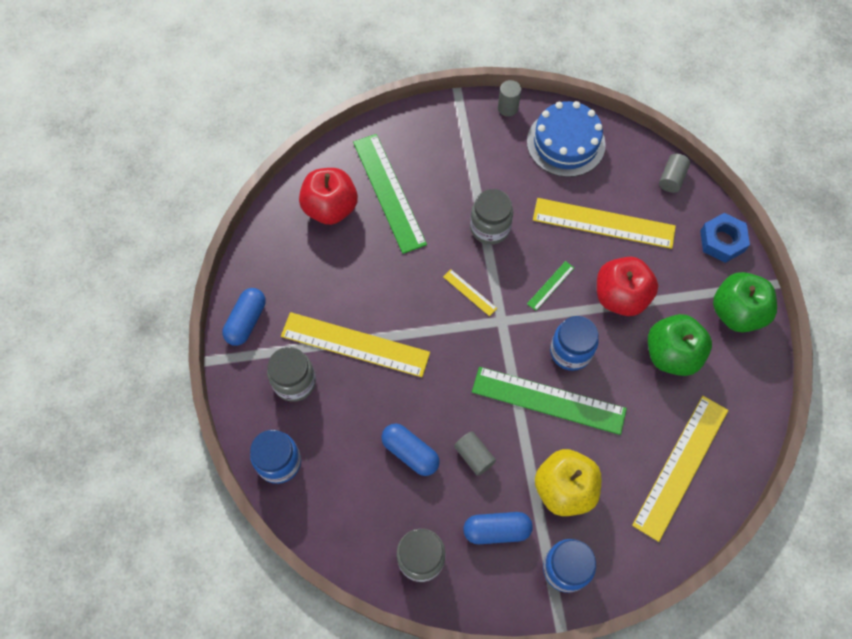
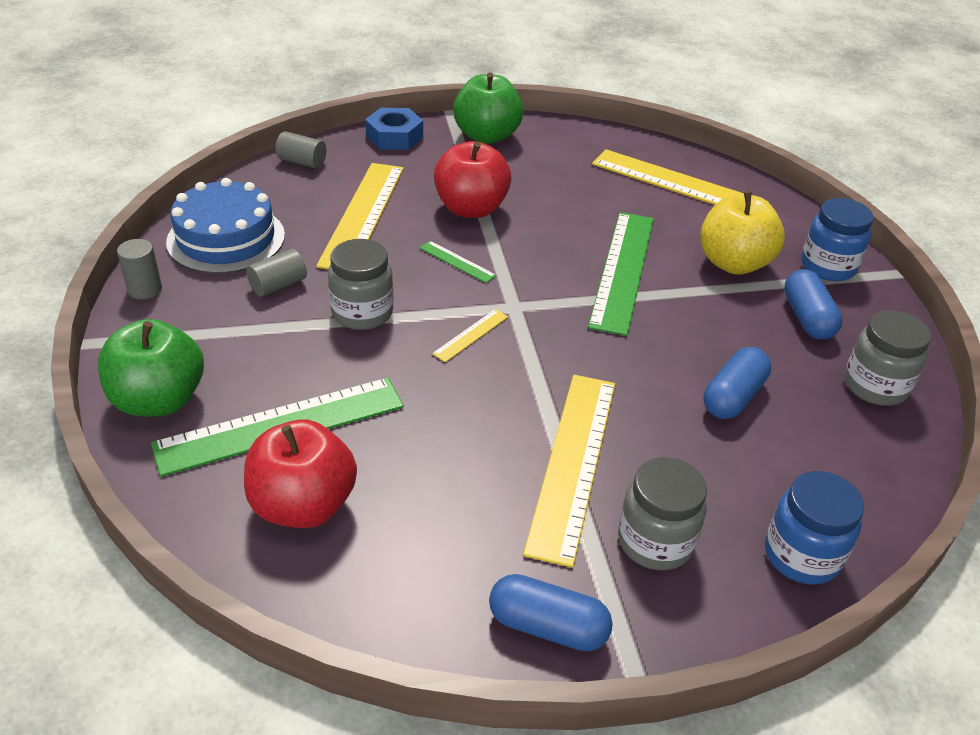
camera: 95 degrees left, 25 degrees down
(474, 456) = (717, 335): grey cylinder -> grey cylinder (278, 285)
(570, 351) = (552, 250): blue jar -> none
(671, 354) = (544, 179): green apple -> green apple (159, 400)

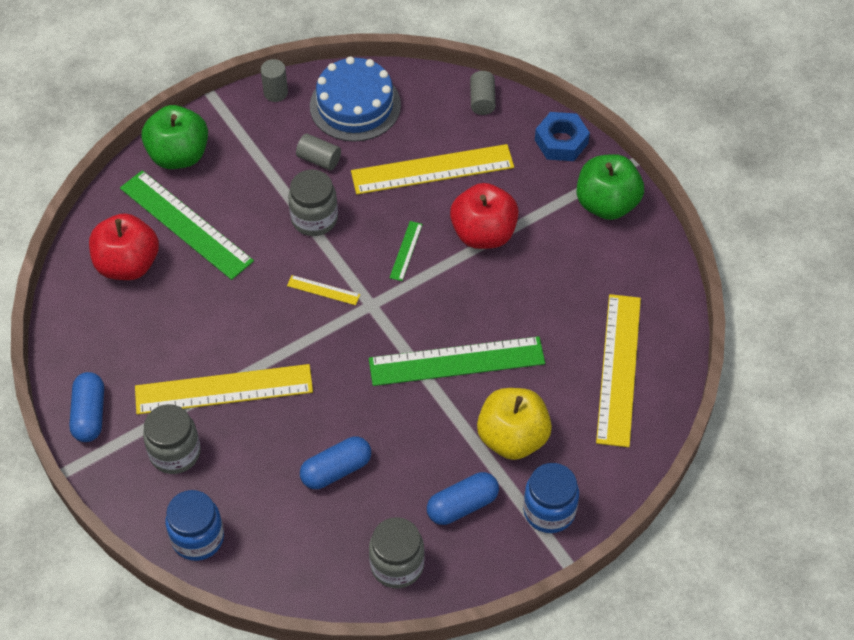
camera: 70 degrees right, 15 degrees up
(733, 397) = (336, 470): blue capsule -> blue capsule turned 45 degrees counterclockwise

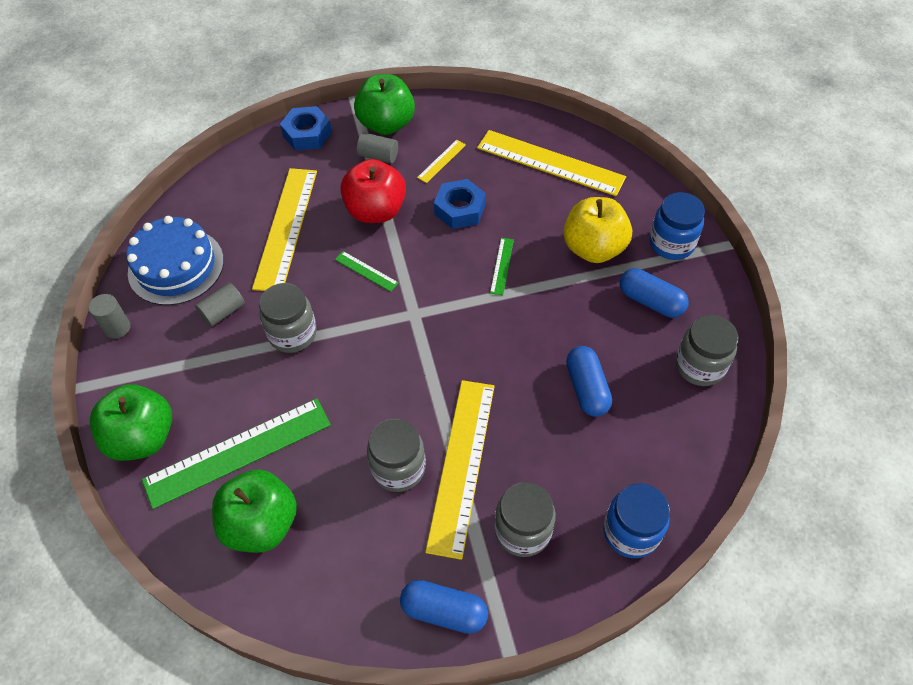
camera: 70 degrees left, 0 degrees up
(128, 264) = (261, 524): red apple -> green apple
(206, 343) = (398, 468): none -> grey jar
(323, 290) = (380, 347): yellow ruler -> yellow ruler (441, 161)
(456, 361) = (502, 266): green ruler -> green ruler, size x0.43
(462, 505) = (650, 301): blue capsule -> blue capsule turned 45 degrees counterclockwise
(482, 100) = (230, 172): grey cylinder -> grey cylinder (378, 156)
(515, 304) = (460, 209): none -> blue nut

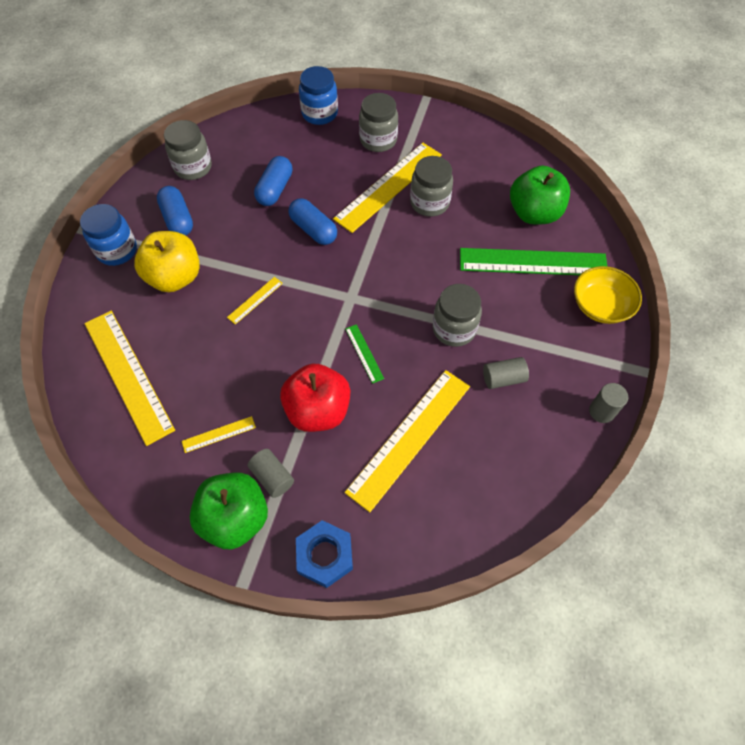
camera: 150 degrees left, 5 degrees up
(142, 437) = (600, 305): green apple -> yellow bowl
(176, 266) = (530, 450): blue cake -> none
(444, 611) = (448, 127): blue capsule -> blue capsule (313, 229)
(460, 209) = (245, 370): blue nut -> none
(502, 266) = (255, 300): green ruler -> yellow ruler

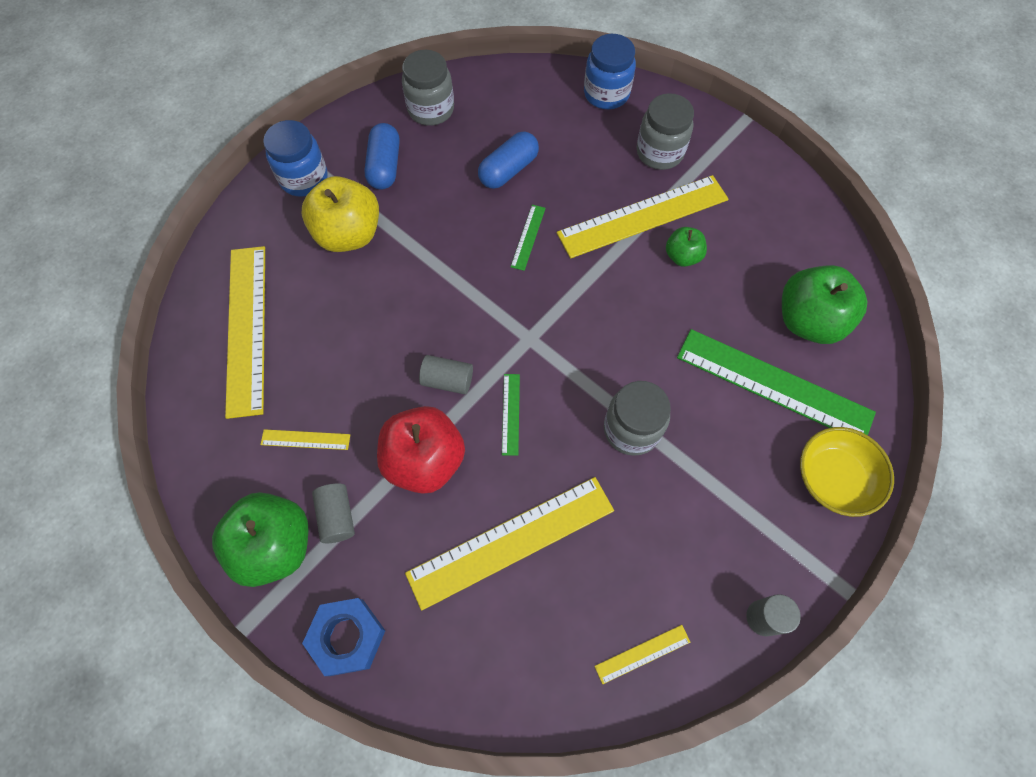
camera: 25 degrees right, 5 degrees up
(255, 300) = (421, 297): yellow ruler -> yellow ruler (642, 654)
(313, 229) = (528, 237): blue capsule -> green ruler
(429, 203) = (682, 256): grey jar -> green apple
(503, 378) = (660, 519): grey cylinder -> grey cylinder (447, 380)

